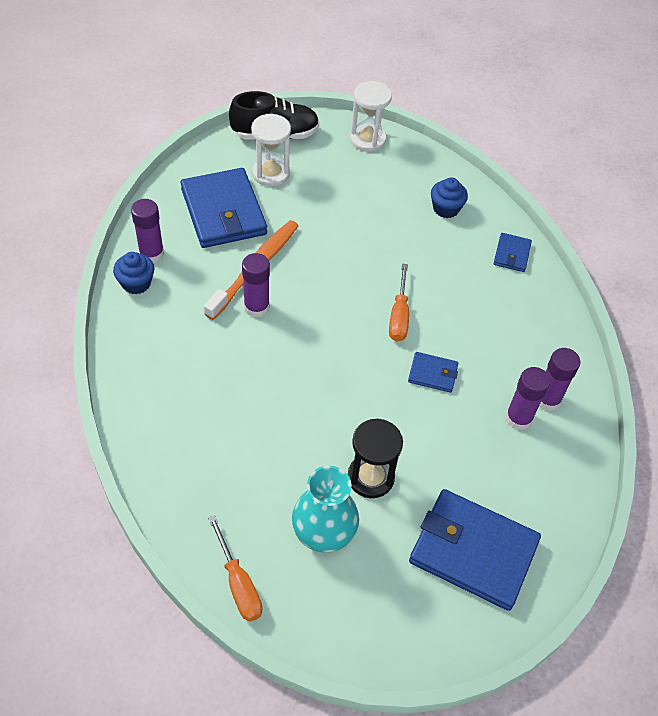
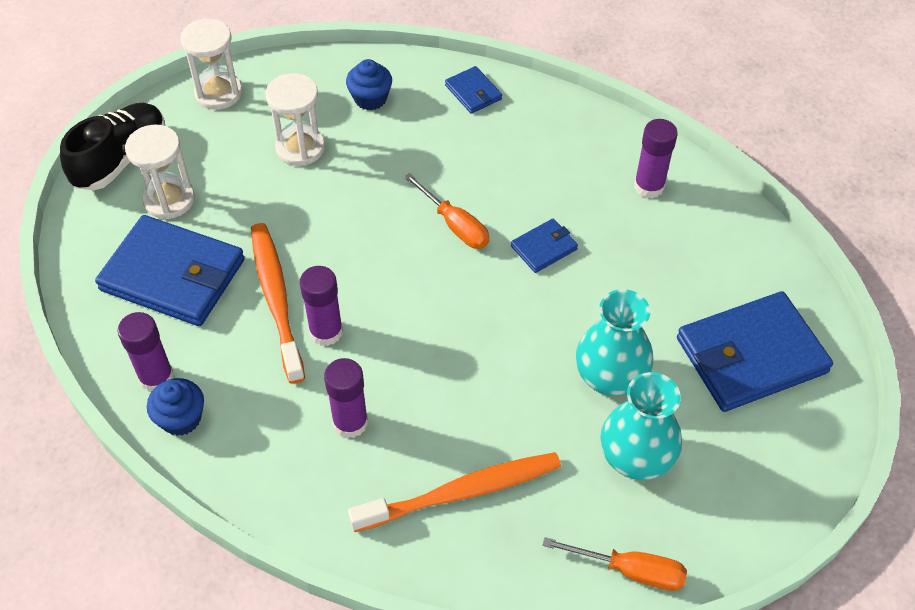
camera: 45 degrees left, 0 degrees up
(211, 452) = (462, 492): none -> orange toothbrush
(370, 477) = (610, 378): black hourglass -> turquoise vase
(371, 203) = (300, 148): none -> white hourglass
(518, 418) = (649, 221): purple glue stick -> purple glue stick (350, 422)

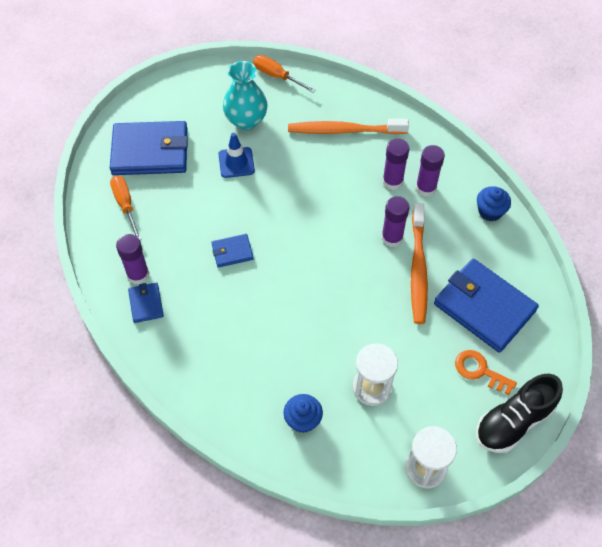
camera: 160 degrees left, 5 degrees up
(156, 377) = (502, 240): purple glue stick -> purple glue stick (426, 188)
(169, 200) = (480, 371): white hourglass -> orange key
(455, 225) = (283, 286): orange screwdriver -> orange screwdriver (125, 205)
(473, 92) = (219, 399): blue wallet -> blue wallet (146, 303)
(610, 378) = (236, 162): turquoise vase -> blue traffic cone

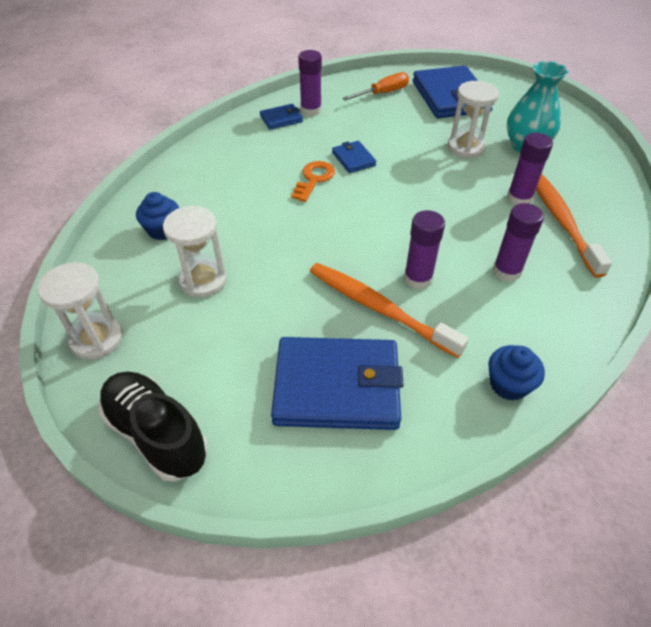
camera: 80 degrees right, 10 degrees down
(236, 162) = (466, 147): blue traffic cone -> white hourglass
(277, 76) = (604, 159): orange screwdriver -> none
(418, 269) = (379, 308): orange toothbrush -> orange toothbrush turned 45 degrees clockwise
(426, 188) = (513, 306): purple glue stick -> purple glue stick (519, 198)
(480, 371) = (234, 387): orange key -> orange key (314, 179)
(484, 307) = (337, 386): blue wallet -> blue wallet turned 60 degrees clockwise

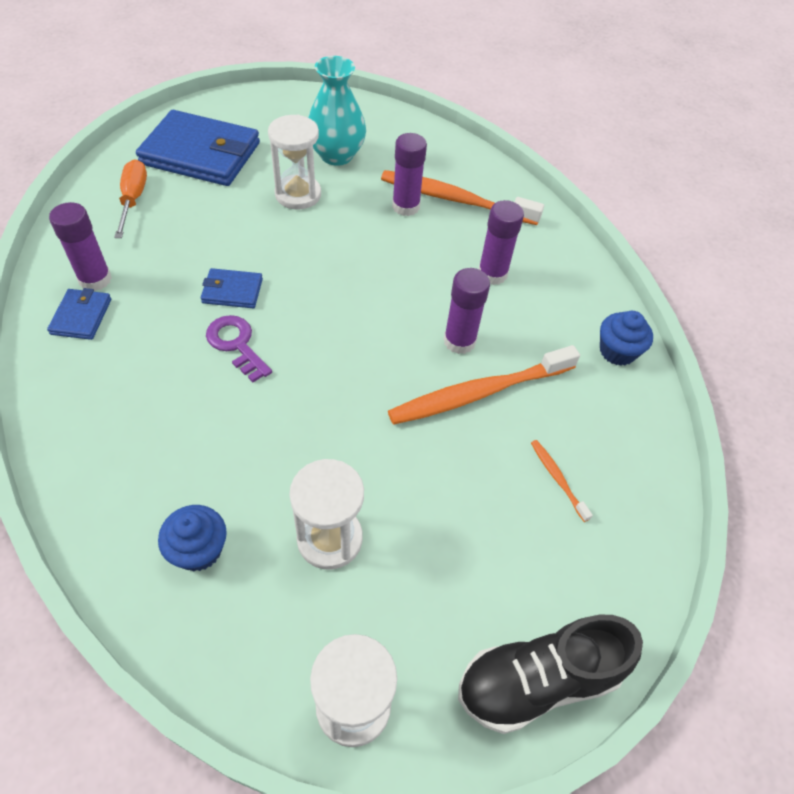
camera: 65 degrees left, 5 degrees up
(314, 179) = (236, 344): orange key -> purple key
(337, 386) = (557, 479): blue wallet -> orange toothbrush

